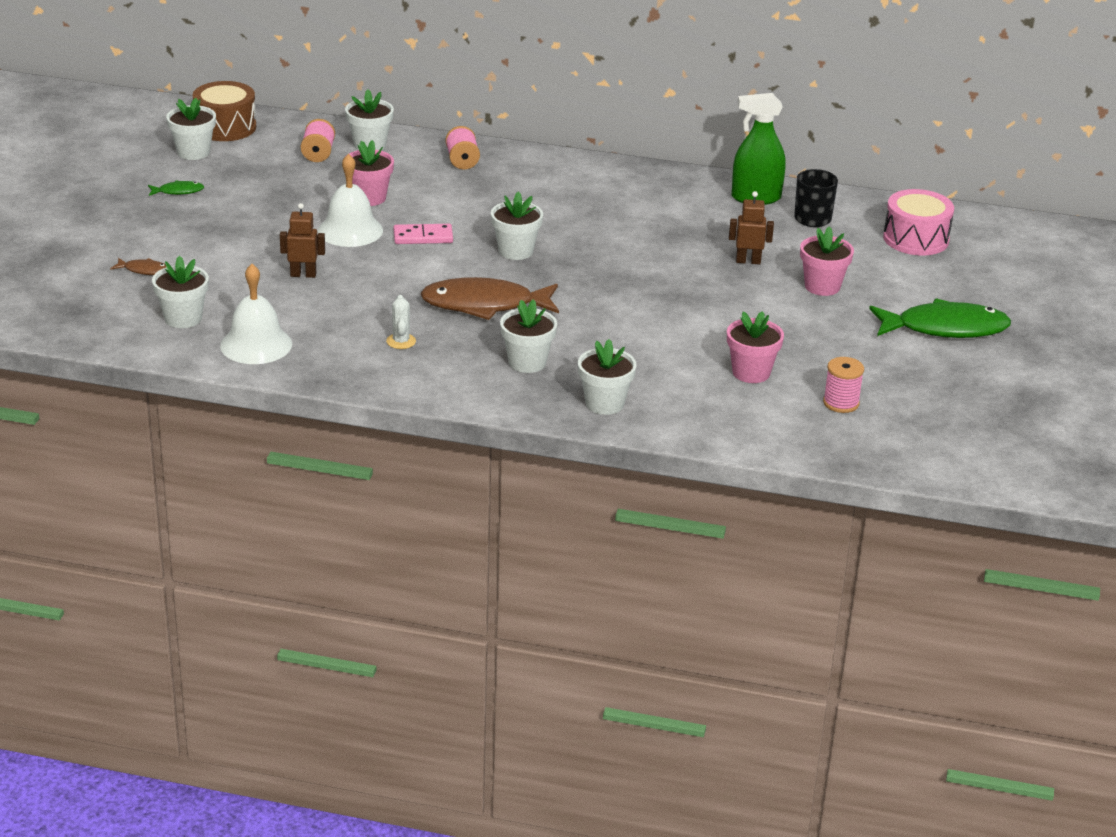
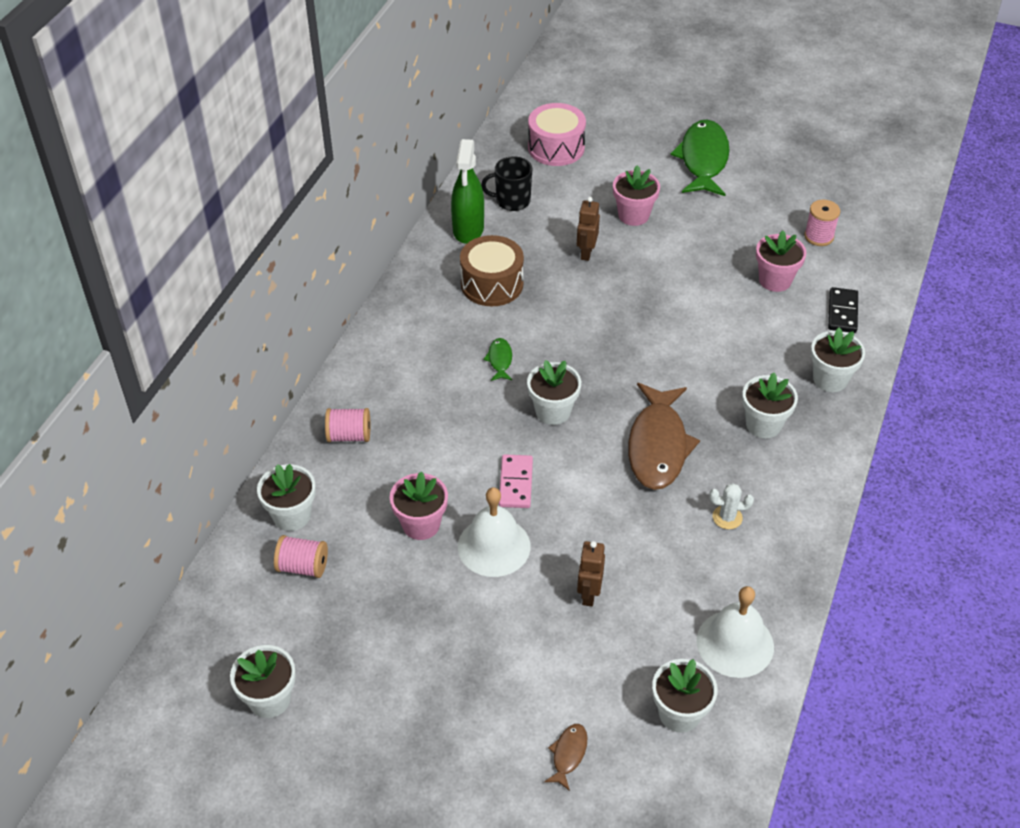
camera: 80 degrees left, 15 degrees up
(178, 191) = (373, 717): green fish -> green fish (500, 360)
(225, 127) = (207, 662): brown drum -> brown drum (492, 284)
(714, 415) = (842, 312): none -> black domino

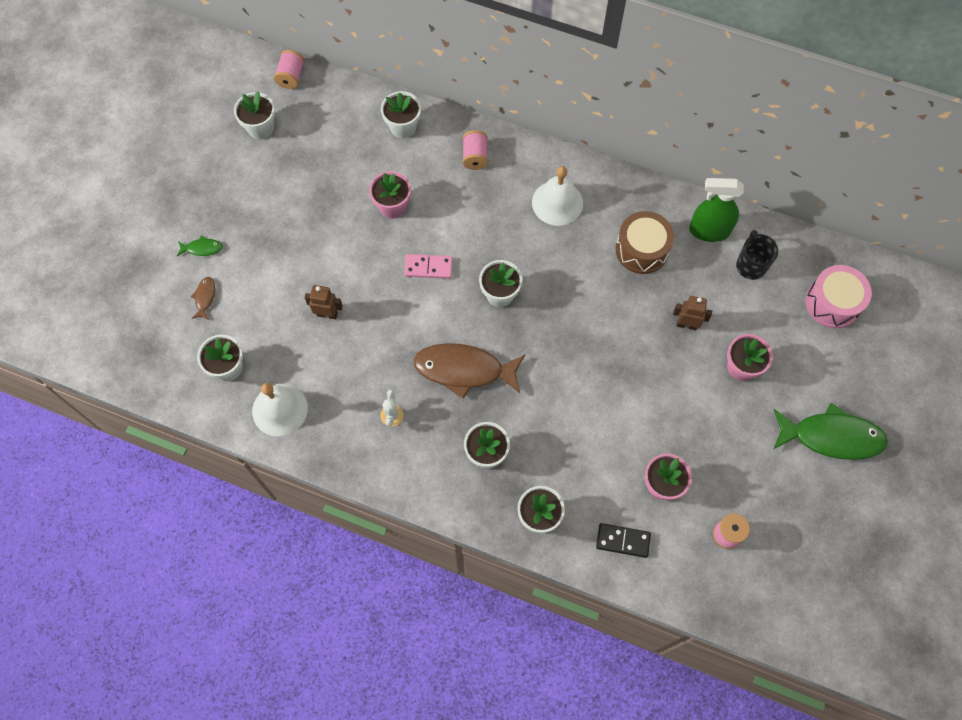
camera: 90 degrees right, 20 degrees up
(303, 567) = (360, 137): pink spool -> pink spool (291, 77)
(494, 546) = (372, 253): white bell -> white bell (557, 203)
(500, 360) = (554, 256): green fish -> green fish (202, 248)
(568, 754) = (205, 297): brown fish -> brown fish turned 105 degrees counterclockwise

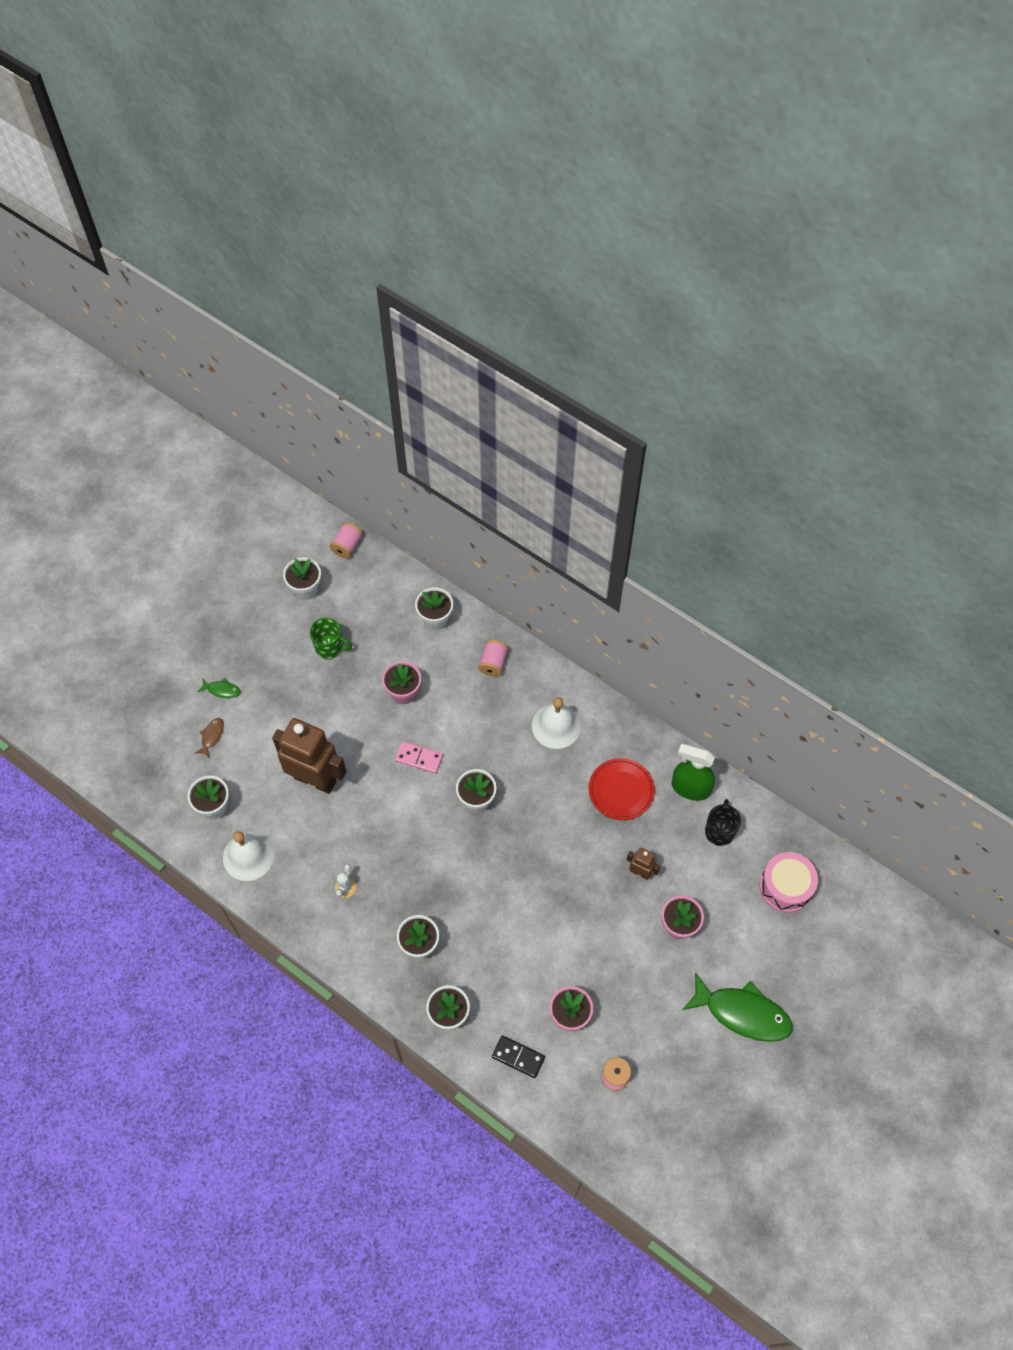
camera: 15 degrees right, 5 degrees down
(303, 179) = (330, 647): none -> green mug
(327, 314) = (315, 779): brown robot -> brown robot, size x2.21
(464, 370) = (423, 862): brown fish -> none
(642, 250) = (621, 790): brown drum -> red plate

